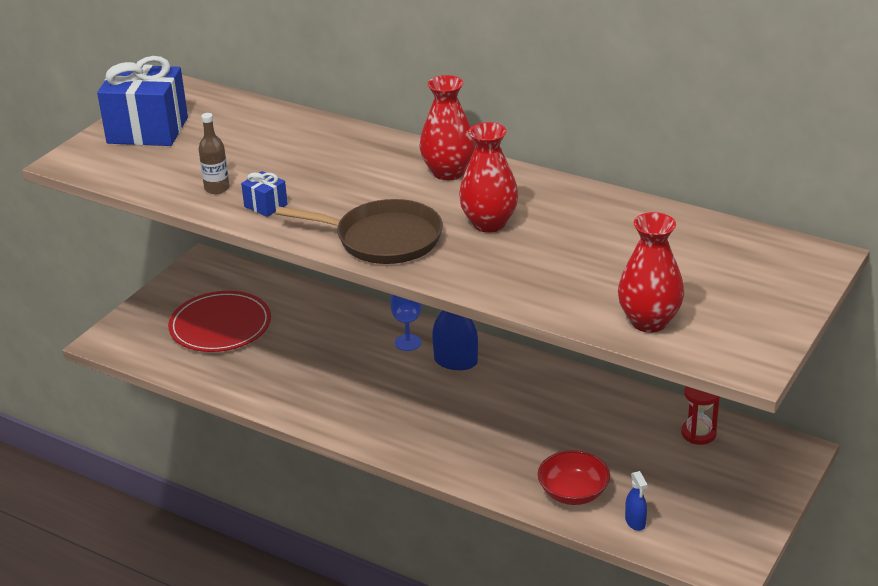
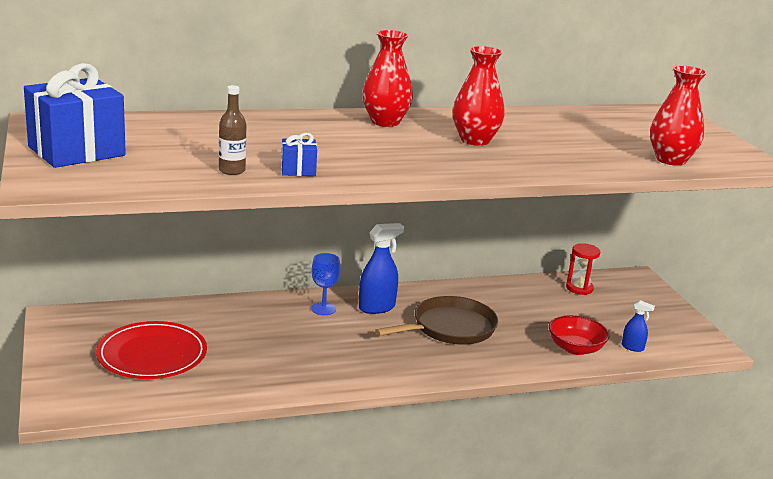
camera: 50 degrees left, 10 degrees down
(383, 239) = (429, 165): brown pan -> brown pan (450, 328)

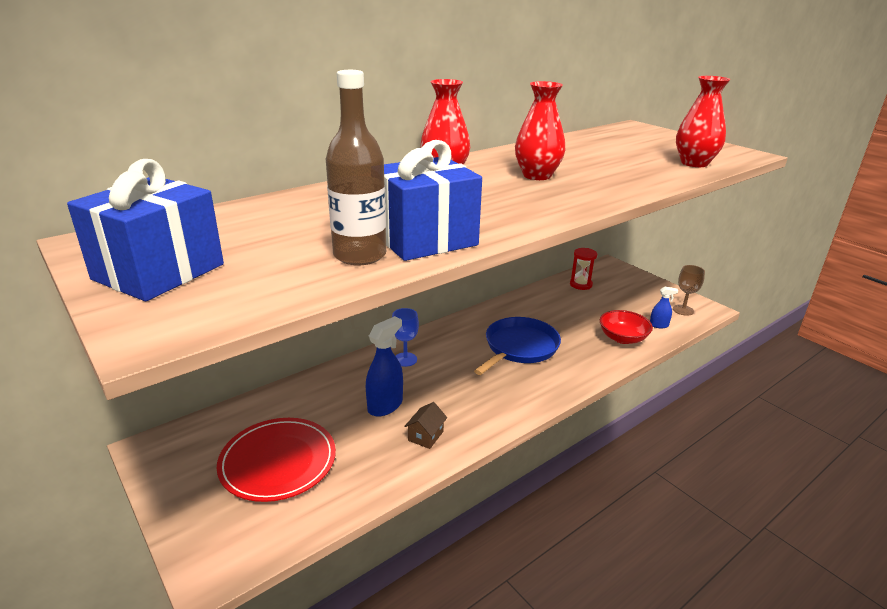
camera: 20 degrees left, 5 degrees up
(232, 171) = (359, 255): brown bottle -> brown bottle, size x1.73
(293, 372) = (425, 436): none -> brown house
(298, 170) = (425, 239): blue gift -> blue gift, size x2.23
(377, 307) = (448, 345): blue spray bottle -> blue spray bottle (385, 405)
(450, 328) = (519, 347): brown pan -> blue pan
(680, 341) = (683, 310): none -> brown goblet

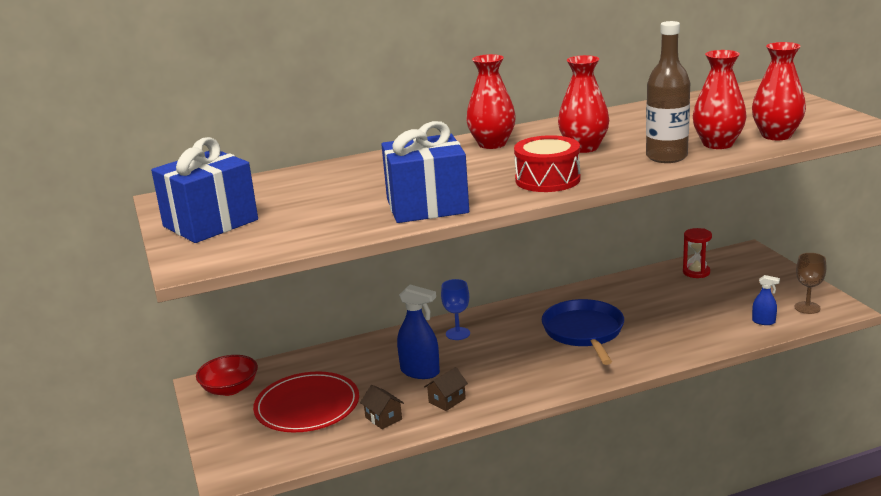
camera: 20 degrees right, 5 degrees down
(359, 255) = (364, 217): brown bottle -> brown bottle (666, 157)
(368, 466) = (383, 418): none -> brown house
(385, 405) = (420, 372): blue spray bottle -> blue spray bottle turned 60 degrees clockwise
(519, 347) = (584, 332): blue pan -> blue pan turned 60 degrees counterclockwise
(530, 207) = (547, 179): none -> red drum
(622, 338) = (709, 332): red bowl -> red bowl (230, 388)
(654, 171) = (718, 144): none -> red vase

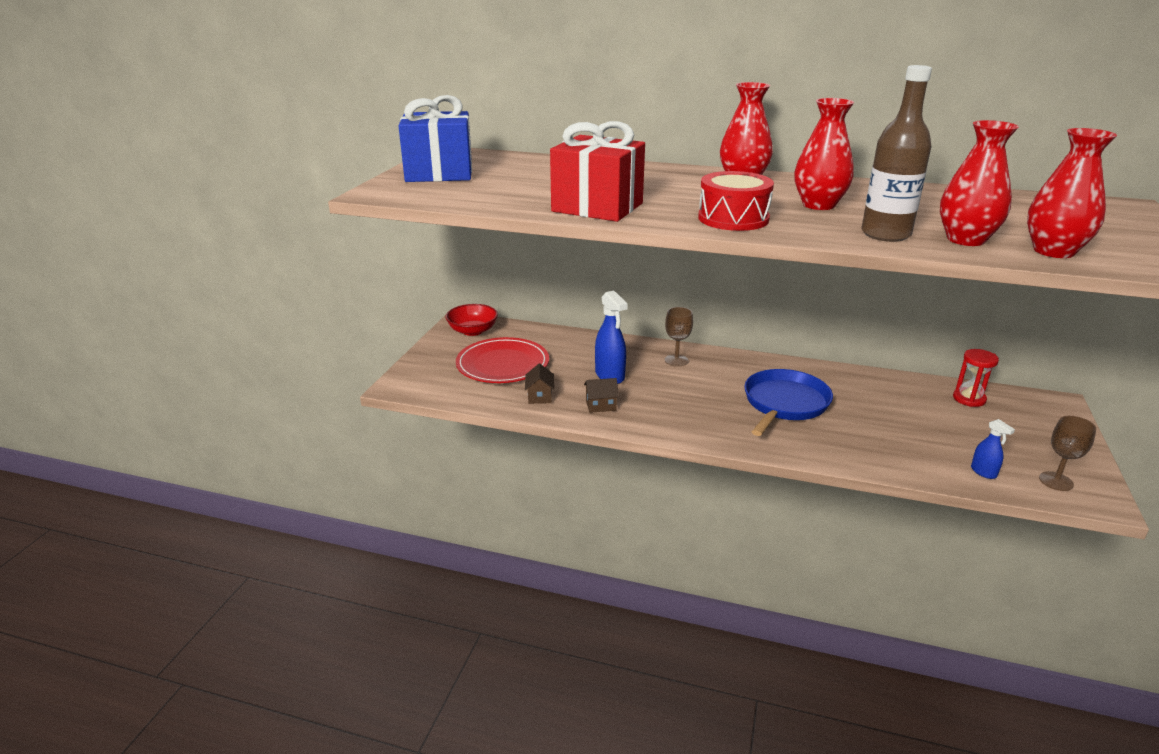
camera: 35 degrees right, 5 degrees up
(427, 206) = (597, 207): blue gift -> red gift
(458, 334) = (676, 360): blue goblet -> brown goblet

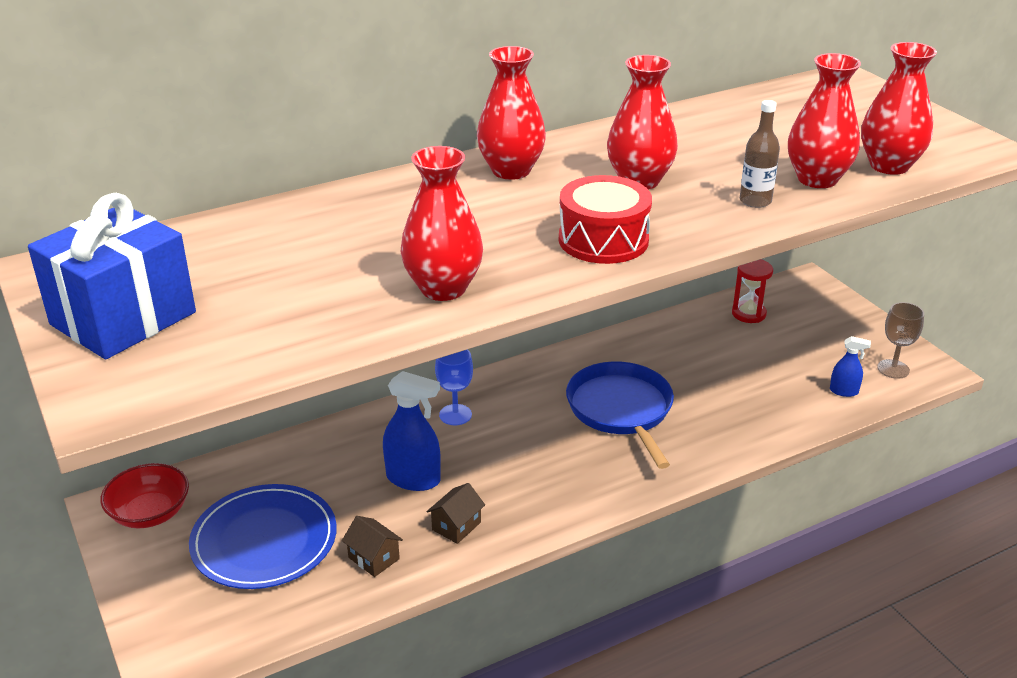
camera: 45 degrees left, 5 degrees up
(502, 364) = (264, 540): red plate -> blue plate
(597, 207) = (443, 288): red gift -> red vase
(676, 360) = (455, 415): brown goblet -> blue goblet
(885, 234) = (755, 201): brown bottle -> brown bottle, size x0.58

